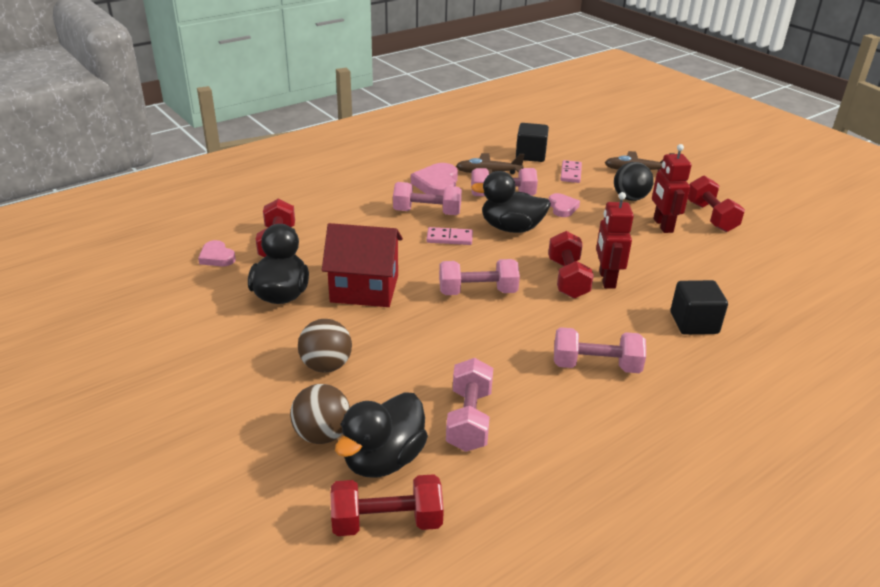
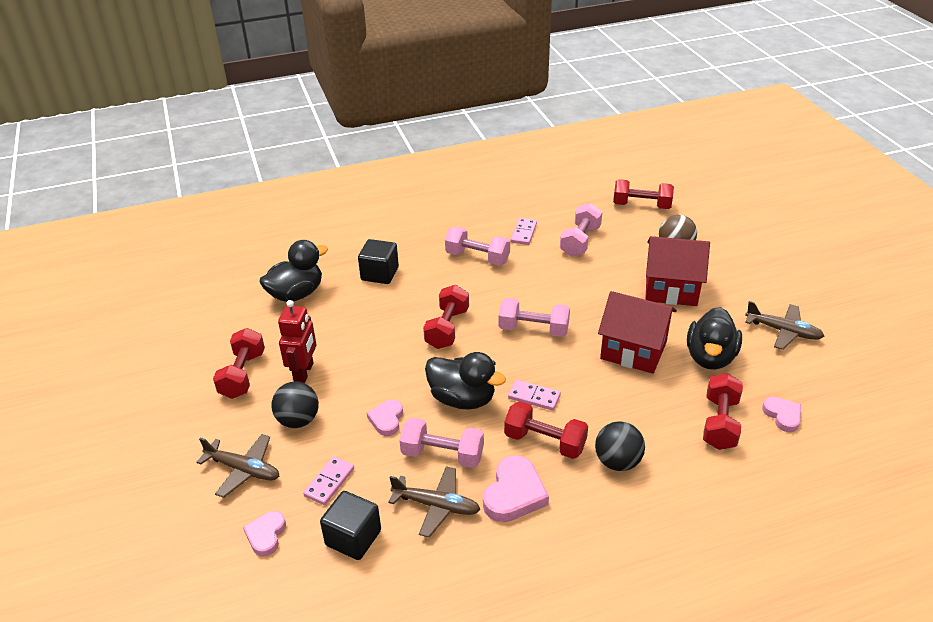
camera: 160 degrees left, 5 degrees up
(190, 335) = (783, 331): none -> brown plane
(326, 366) = (671, 289): brown ball -> red house
(365, 209) = (617, 462): none -> black ball
(383, 459) = (638, 230): black duck -> black duck (296, 294)
(427, 212) = (545, 442): pink dumbbell -> red dumbbell
(558, 419) = (523, 233): none -> pink domino
(585, 150) = (266, 535): none -> pink heart
(606, 279) = (414, 322): red robot -> none

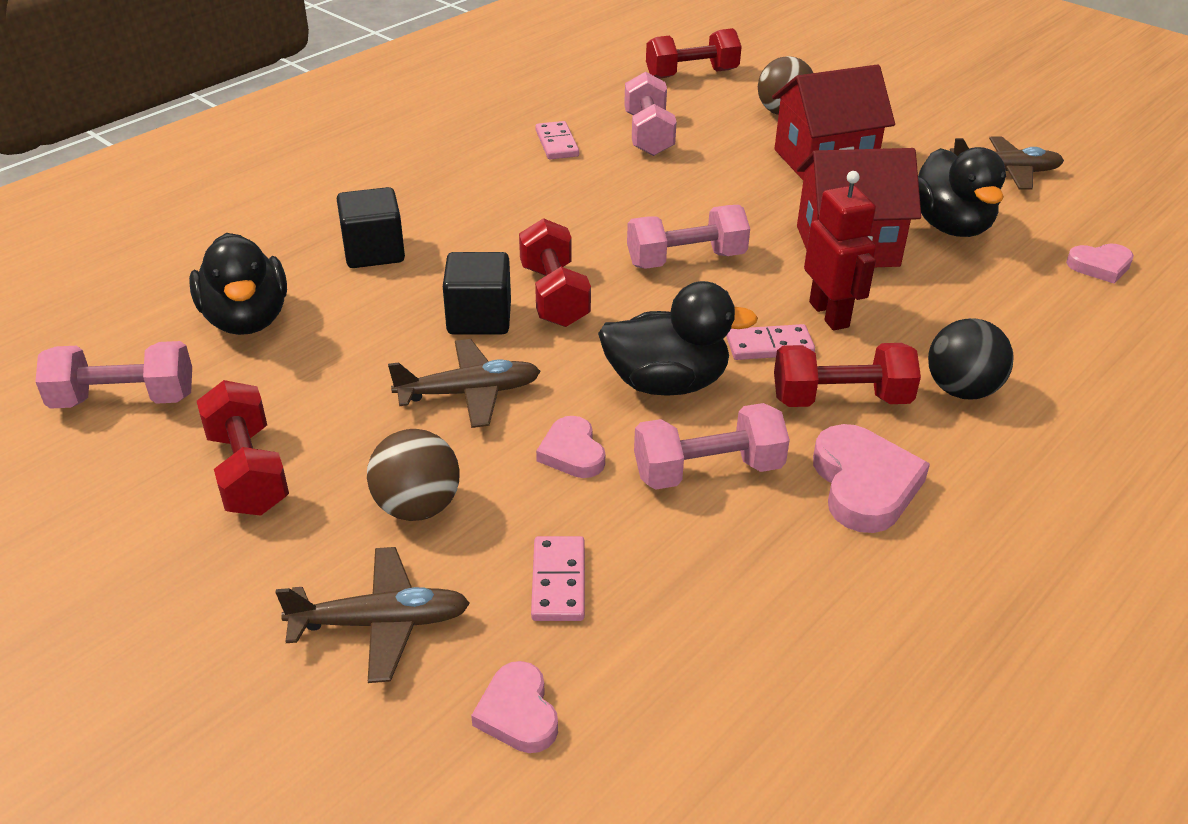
camera: 30 degrees left, 0 degrees up
(296, 294) = (247, 319): black duck -> black duck turned 135 degrees clockwise
(298, 420) = (417, 507): black ball -> brown ball
(304, 373) = (364, 431): red robot -> red robot (829, 314)
(353, 538) = (677, 650): black cube -> black cube (479, 318)
(436, 506) = (766, 547): brown plane -> brown plane (469, 393)
(477, 257) = (515, 191): pink dumbbell -> pink dumbbell (124, 399)
(720, 423) = (1038, 299): red dumbbell -> none
(782, 415) = (1100, 266): pink heart -> pink heart turned 135 degrees clockwise

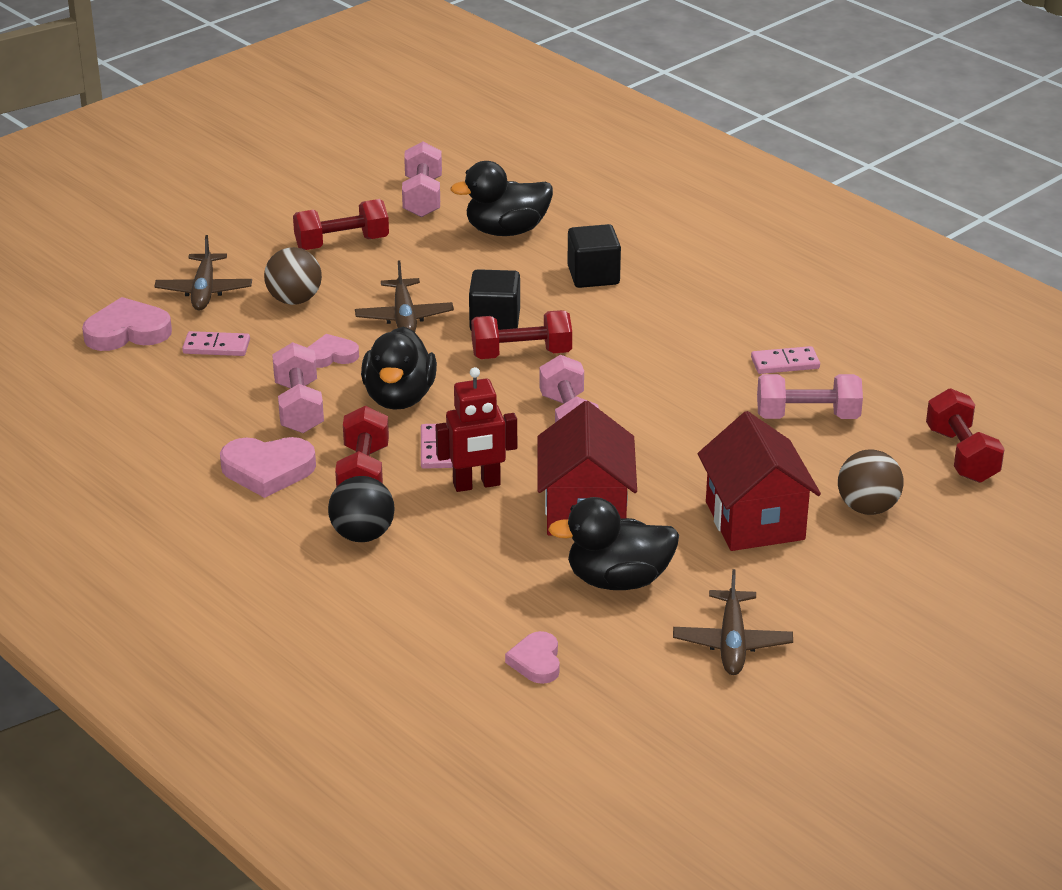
camera: 95 degrees right, 5 degrees down
(518, 713) = (127, 332): pink heart -> pink heart, size x1.62

